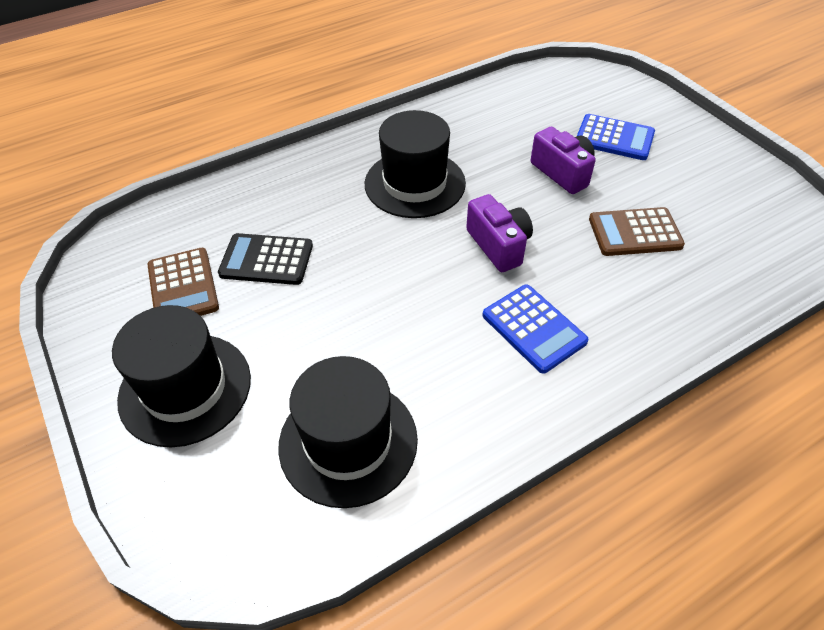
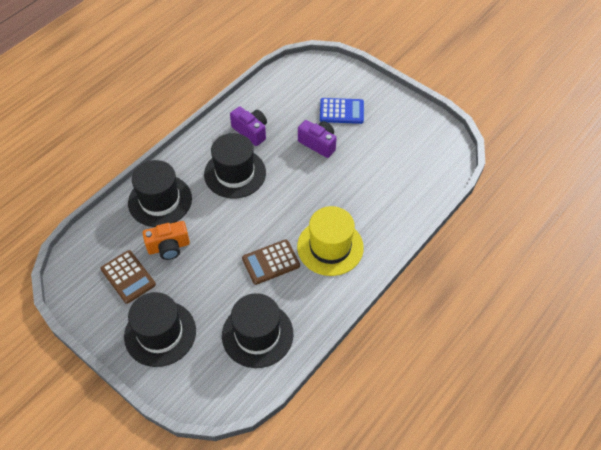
camera: 20 degrees left, 5 degrees up
(266, 260) = (169, 247): black calculator -> orange camera
(286, 194) = (160, 200): none -> black hat
(499, 245) = (297, 202): purple camera -> purple camera (251, 131)
(534, 328) = (330, 247): blue calculator -> yellow hat
(635, 233) = (368, 174): brown calculator -> brown calculator (271, 262)

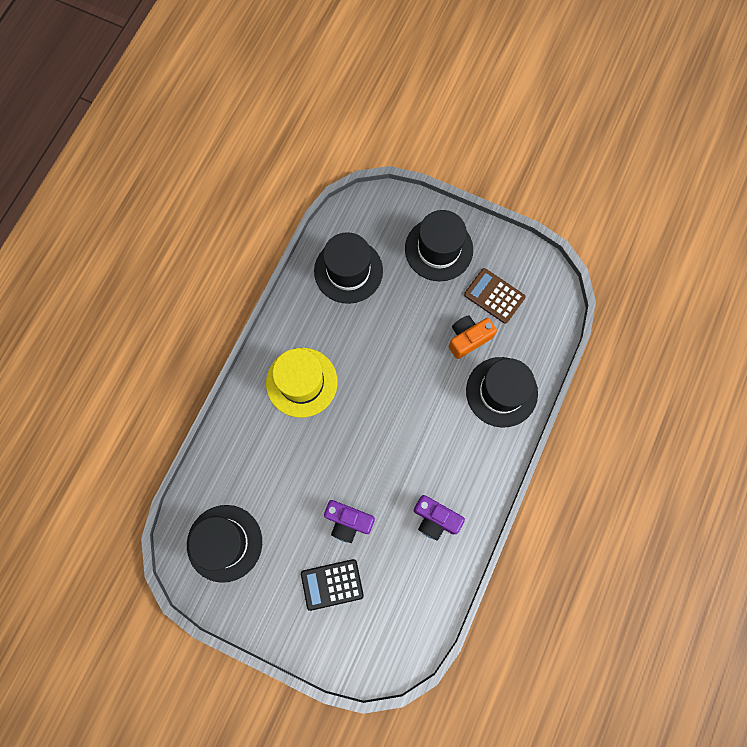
camera: 165 degrees right, 20 degrees up
(235, 173) = (433, 450): black hat -> black hat (224, 543)
(271, 262) = (358, 348): brown calculator -> none
(341, 111) = (332, 584): blue calculator -> black calculator

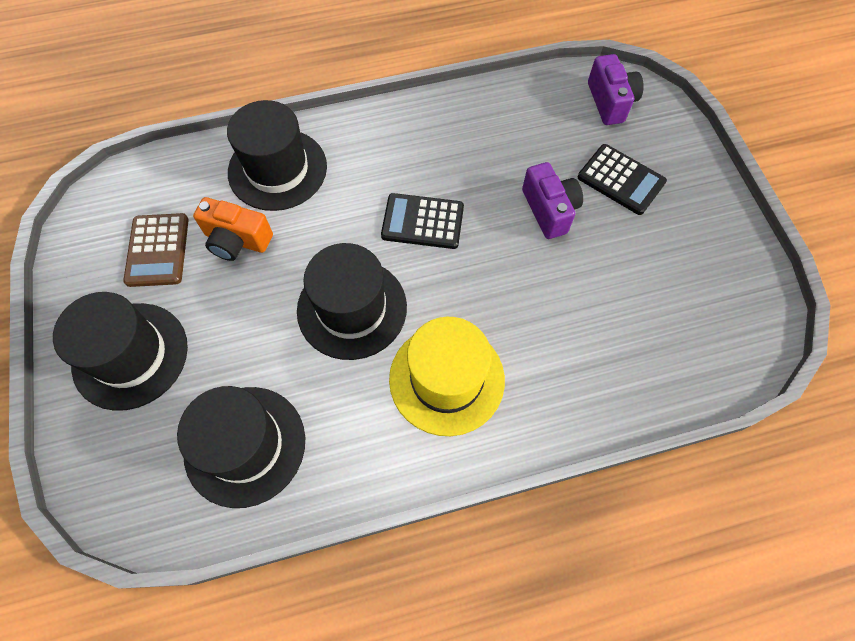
camera: 130 degrees left, 10 degrees down
(224, 543) = (698, 310): black hat -> black hat (352, 308)
(399, 444) = (422, 222): none -> black calculator
(435, 519) = (468, 139): purple camera -> purple camera (610, 102)

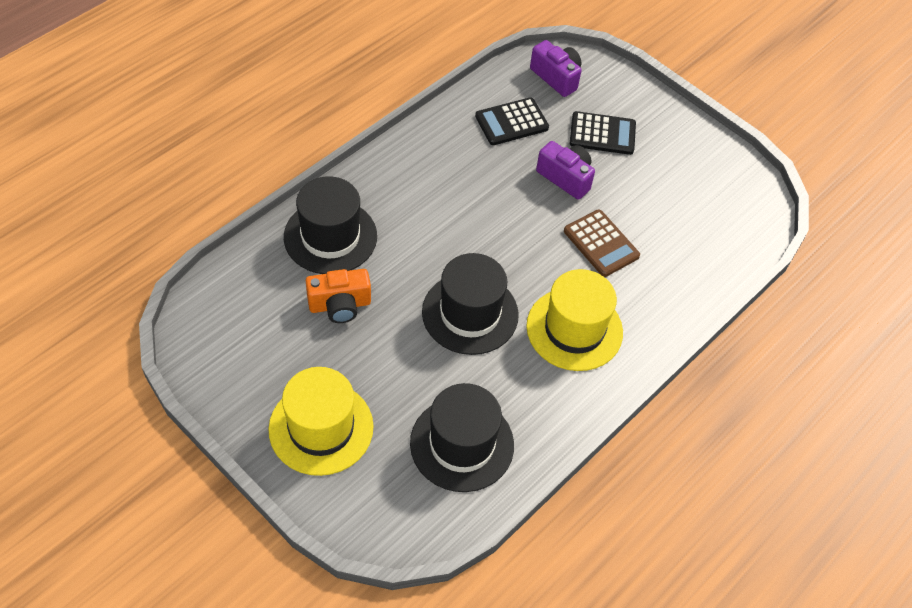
camera: 35 degrees left, 10 degrees down
(130, 355) = (321, 428): black hat -> yellow hat
(158, 250) = (278, 342): brown calculator -> brown calculator (601, 243)
(422, 222) = (477, 227): black calculator -> black calculator (511, 122)

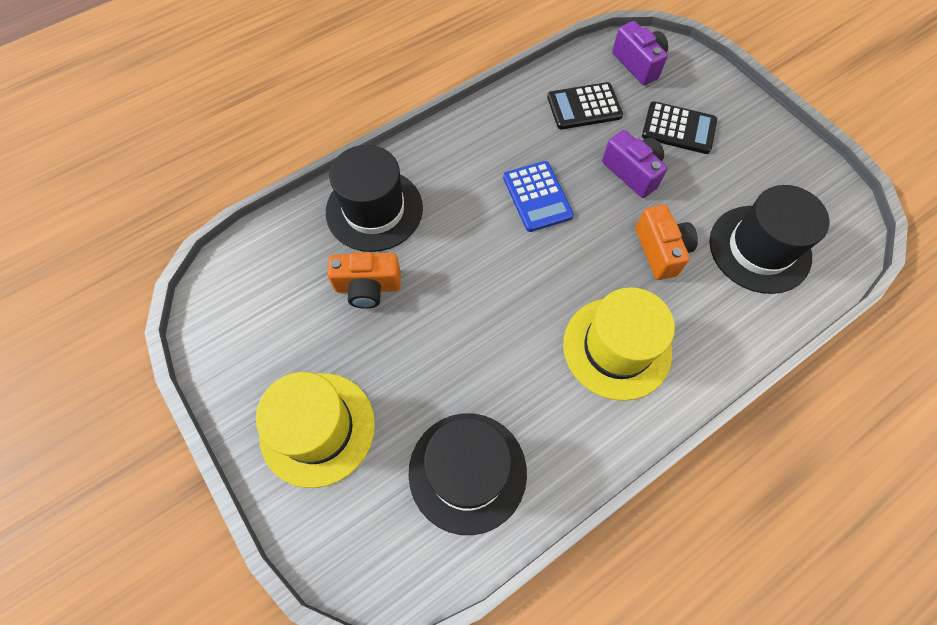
camera: 15 degrees right, 10 degrees up
(470, 313) = (504, 314): black hat -> black hat (759, 249)
(482, 208) = (537, 196): none -> blue calculator
(601, 243) = (661, 250): brown calculator -> orange camera

